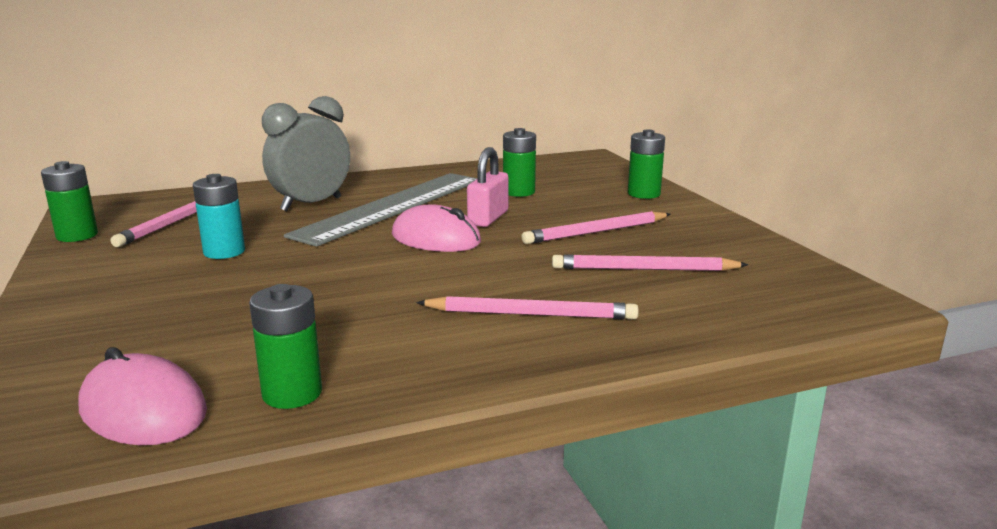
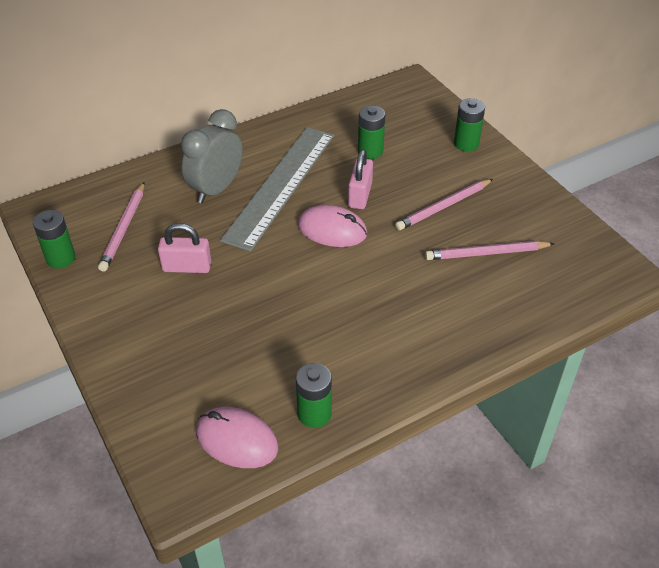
camera: 10 degrees left, 25 degrees up
(224, 252) = (187, 267): turquoise battery -> pink padlock
(531, 314) = (426, 316): pink pencil -> none

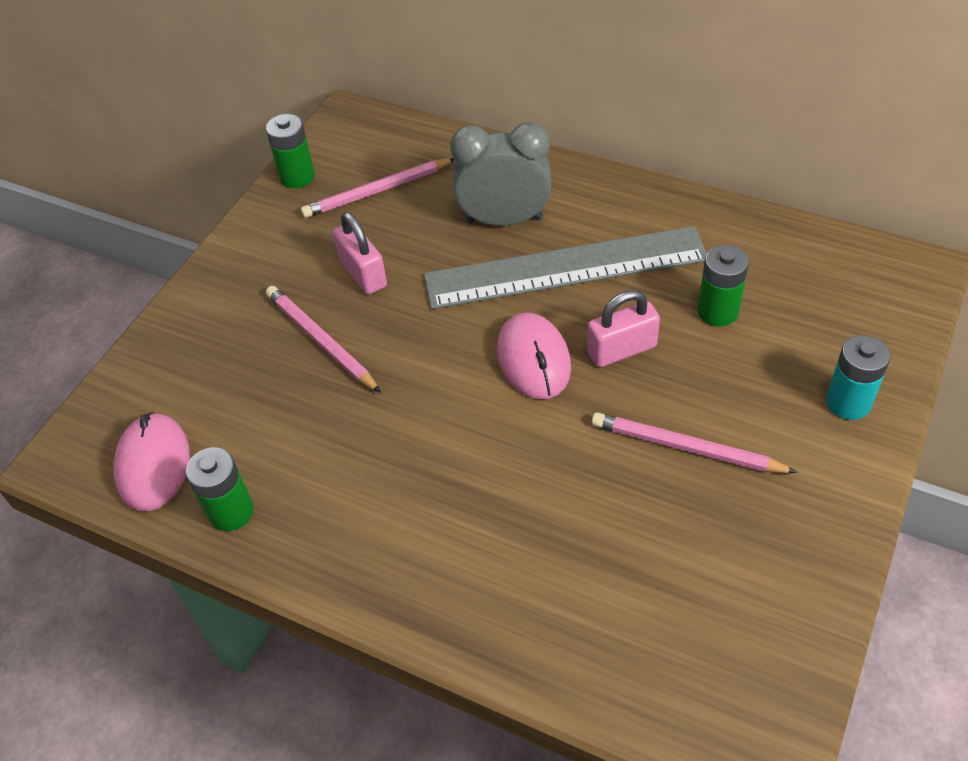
camera: 60 degrees right, 5 degrees up
(466, 144) = (848, 402): green battery -> turquoise battery
(486, 253) = (639, 545): pink pencil -> pink pencil (321, 341)

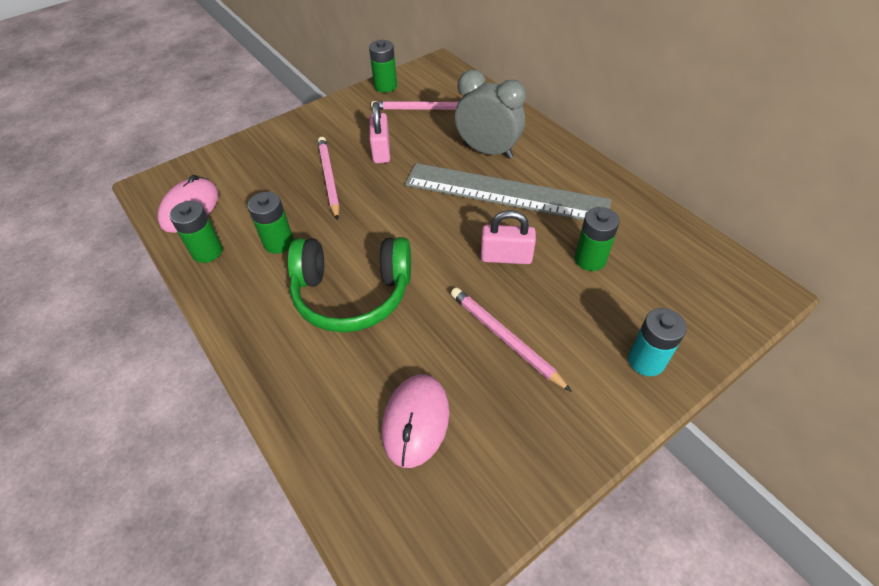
camera: 25 degrees right, 0 degrees up
(321, 456) = (278, 243): none -> green battery
(470, 478) = (352, 294): none -> green headphones
(533, 359) = (444, 239): pink mouse -> pink mouse (415, 421)

